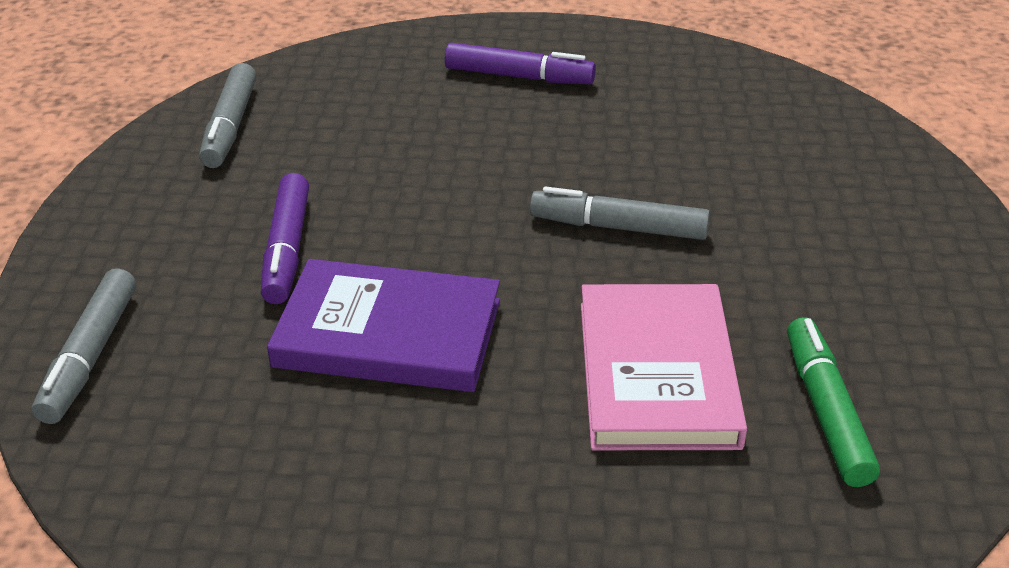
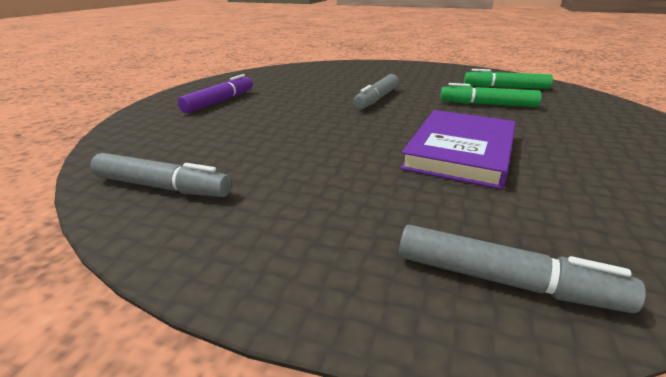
camera: 75 degrees left, 10 degrees down
(286, 249) = (360, 175): purple marker -> none
(657, 373) = (487, 104): pink book -> green marker

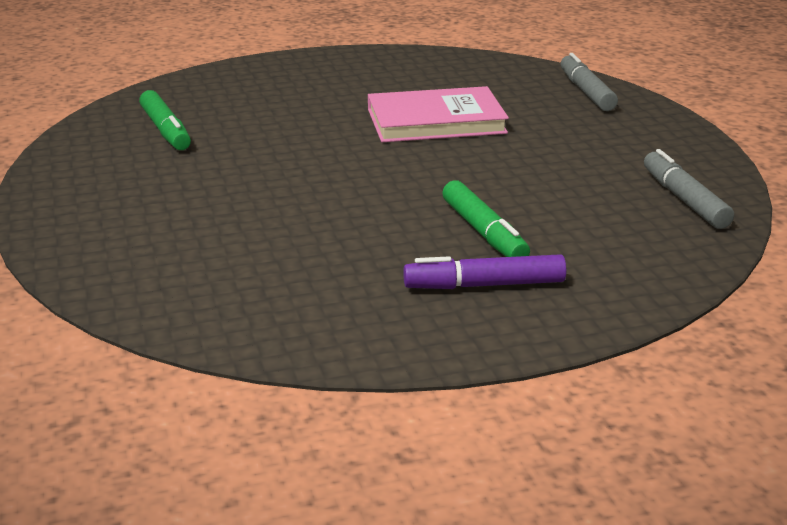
camera: 125 degrees left, 0 degrees up
(376, 99) = (323, 188): grey marker -> none
(461, 151) = (436, 121): purple book -> pink book
(487, 104) = (268, 129): green marker -> green marker (483, 233)

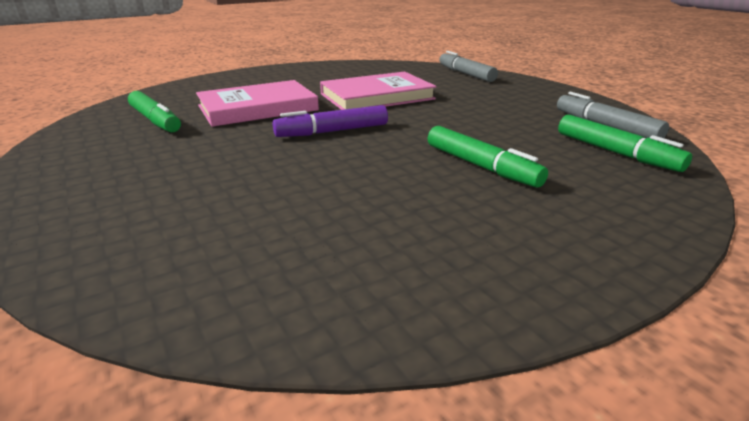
camera: 15 degrees left, 0 degrees up
(283, 124) = (257, 108): none -> pink book
(484, 285) = (525, 212): purple marker -> purple marker (332, 131)
(652, 236) = (615, 153): none -> green marker

